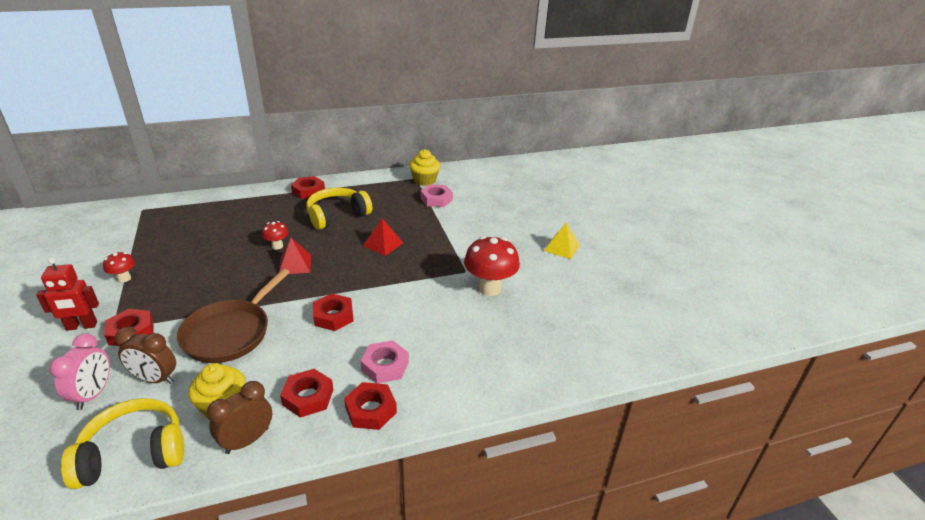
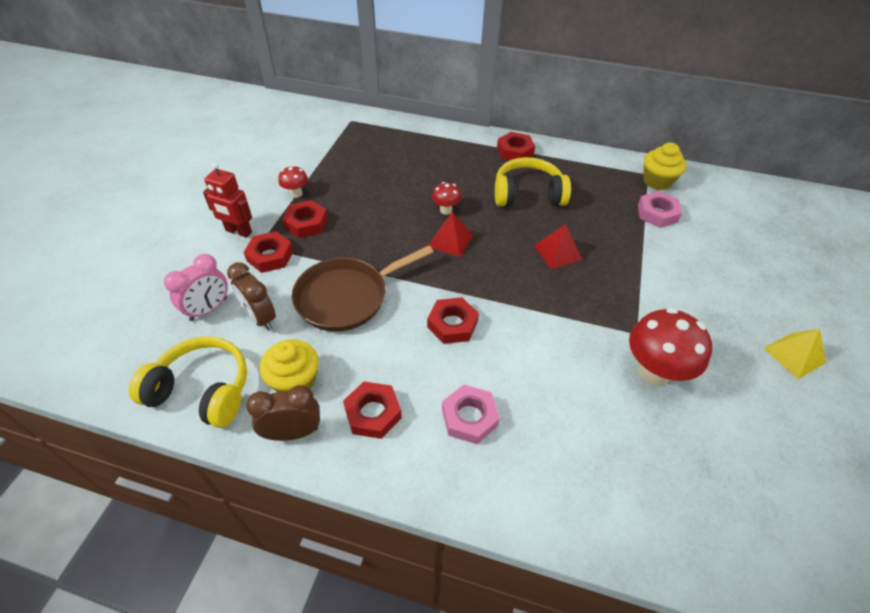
camera: 35 degrees right, 15 degrees up
(371, 410) = (423, 466): red nut -> red nut (306, 223)

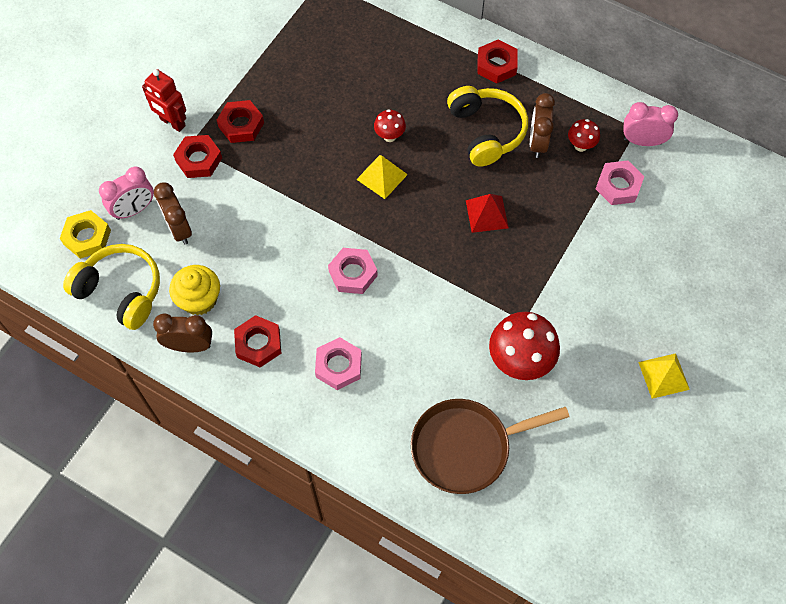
camera: 15 degrees right, 15 degrees up
(158, 344) = (87, 237): none -> yellow nut
(296, 194) = (238, 82): red mushroom -> red mushroom (580, 145)
(347, 297) = (262, 223): brown pan -> brown pan (466, 447)
(450, 240) = (382, 177): red pyramid -> yellow pyramid
(452, 324) = (353, 273): red nut -> pink nut
(528, 194) = (486, 131): yellow headphones -> yellow headphones turned 60 degrees clockwise
(574, 195) = (537, 142): none -> brown clock
(657, 181) = (642, 141): yellow cupcake -> pink clock

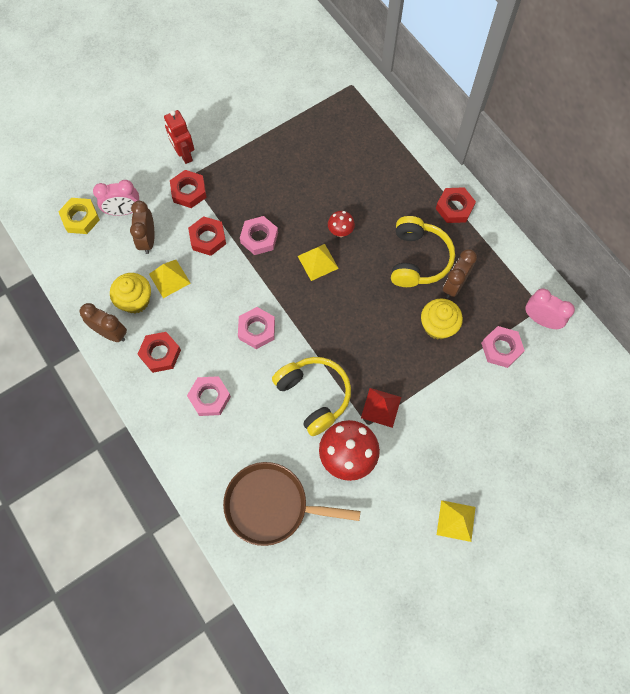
camera: 25 degrees right, 5 degrees up
(121, 291) = (83, 270): yellow headphones -> yellow headphones (314, 396)
(226, 260) = (169, 278): none -> yellow pyramid
(241, 125) = (233, 177): red nut -> red nut (208, 238)
(304, 177) = (259, 238): none -> pink nut
(486, 214) = (383, 326): red pyramid -> red pyramid (381, 407)
(542, 190) = (438, 326): none -> yellow cupcake
(580, 145) = (488, 302): red mushroom -> none

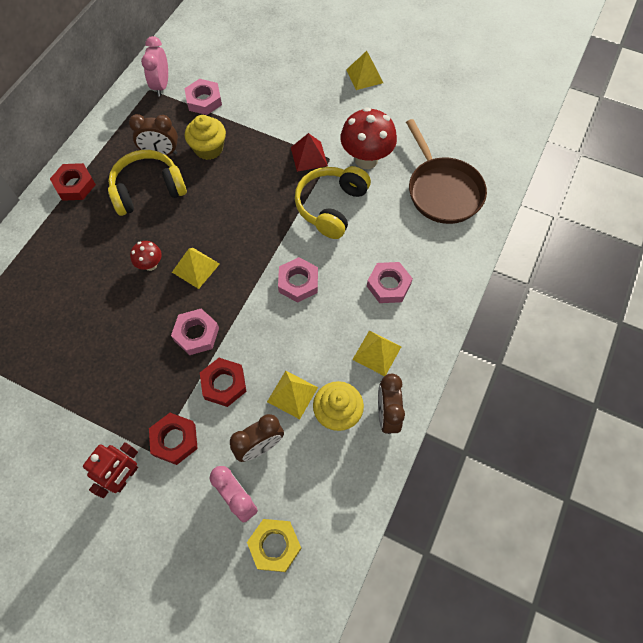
camera: 120 degrees left, 5 degrees down
(160, 354) = (377, 353): red nut -> yellow pyramid

